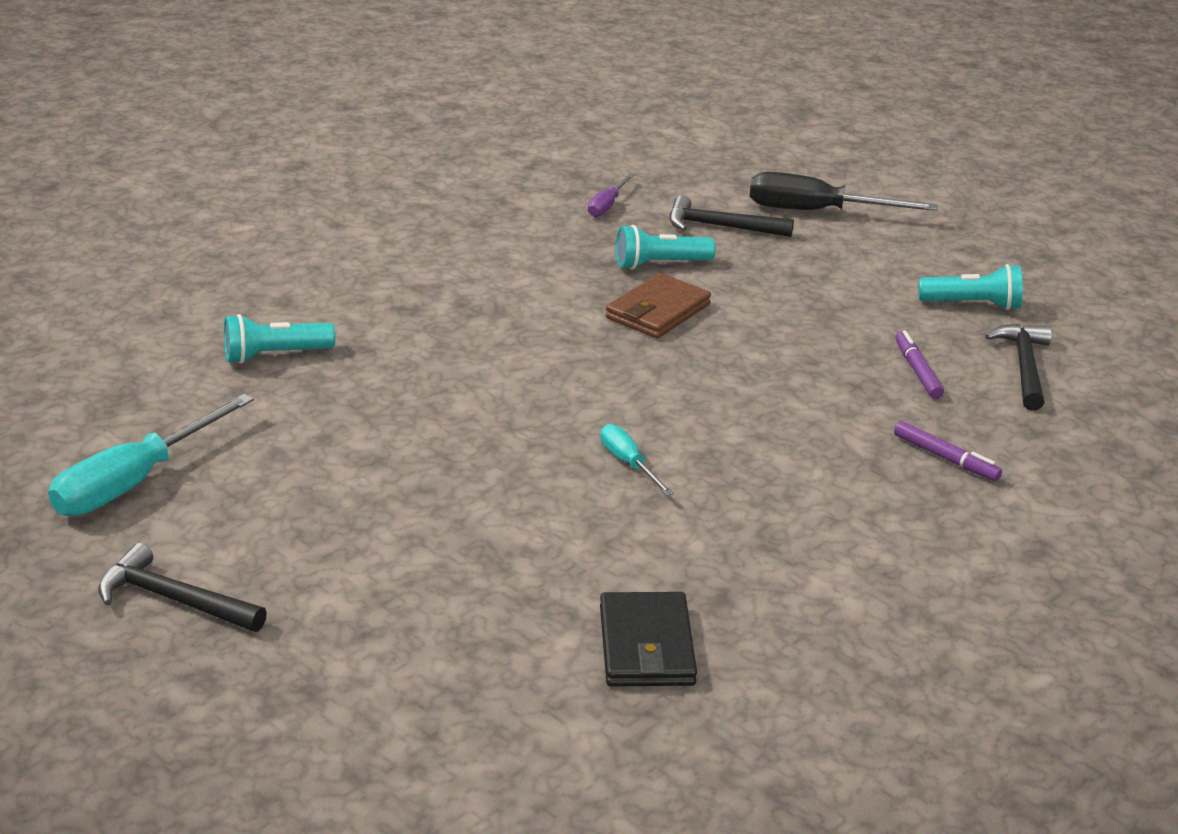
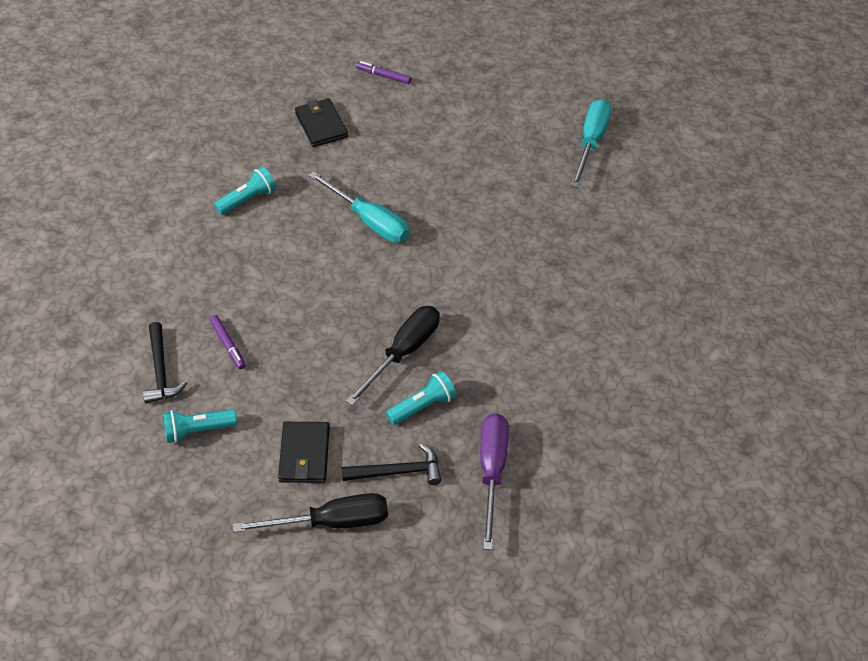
camera: 160 degrees right, 20 degrees up
(173, 599) = (523, 93): black hammer -> none
(275, 355) = (597, 241): turquoise flashlight -> turquoise flashlight (248, 199)
(607, 206) = (492, 471): purple screwdriver -> purple screwdriver, size x1.92
(628, 463) = (369, 221): turquoise screwdriver -> turquoise screwdriver, size x1.92
(658, 311) = (403, 352): brown wallet -> black screwdriver
(833, 260) = (304, 454): none -> black wallet
(945, 458) = (204, 274): purple marker -> purple marker (383, 76)

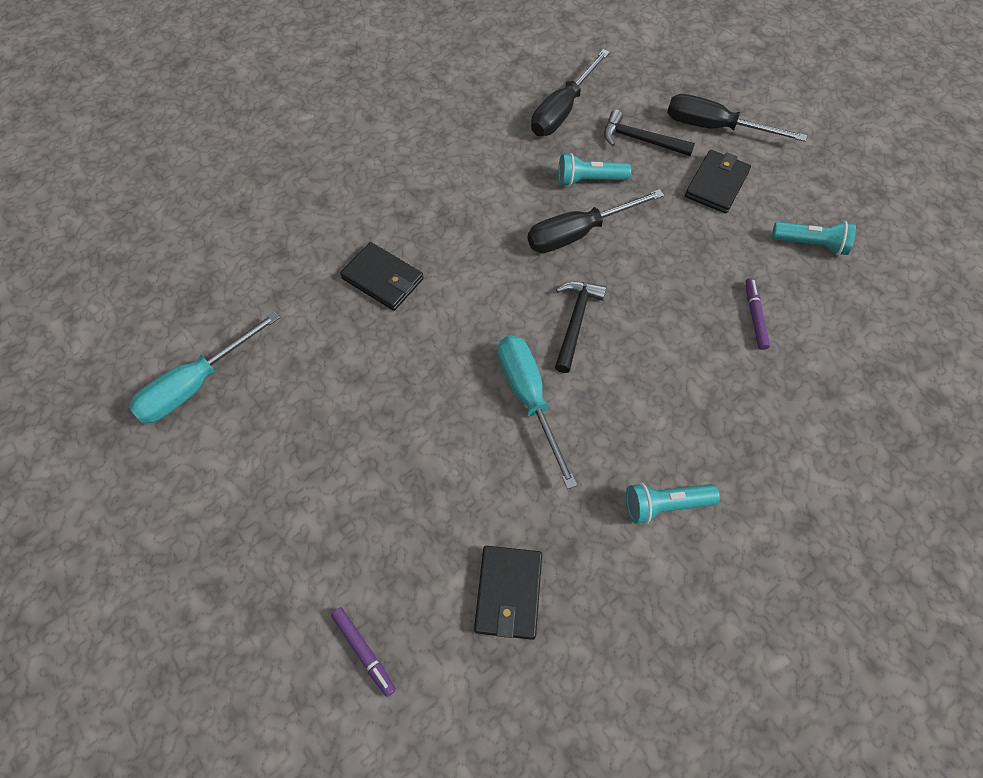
camera: 150 degrees left, 10 degrees up
(161, 371) = (835, 318): black hammer -> black hammer (575, 321)
(492, 471) = (562, 110): purple screwdriver -> black screwdriver
(529, 252) = (383, 279): none -> black wallet

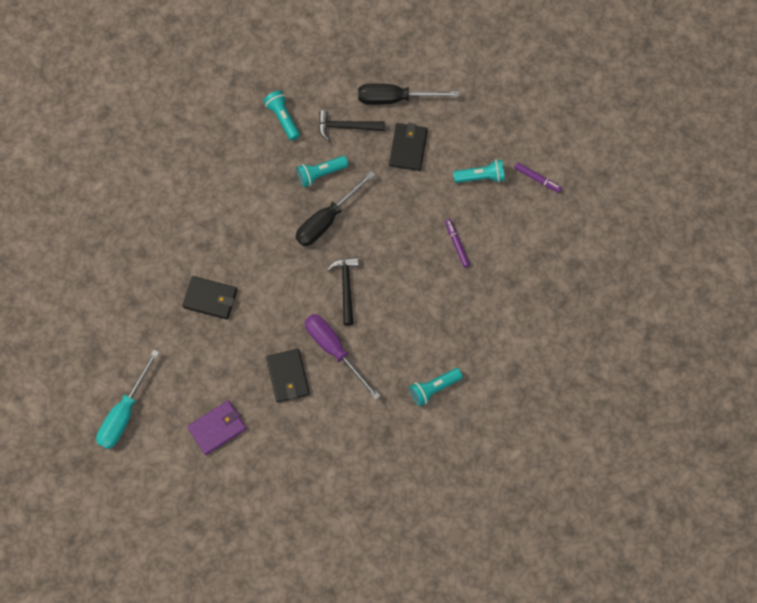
camera: 20 degrees left, 10 degrees up
(313, 450) = (217, 428): none -> purple wallet
(364, 651) = (295, 528): purple marker -> purple marker (537, 179)
(508, 593) = (362, 469): black wallet -> black wallet (288, 376)
(529, 398) = (334, 349): turquoise screwdriver -> purple screwdriver
(562, 110) = (283, 118): black screwdriver -> turquoise flashlight

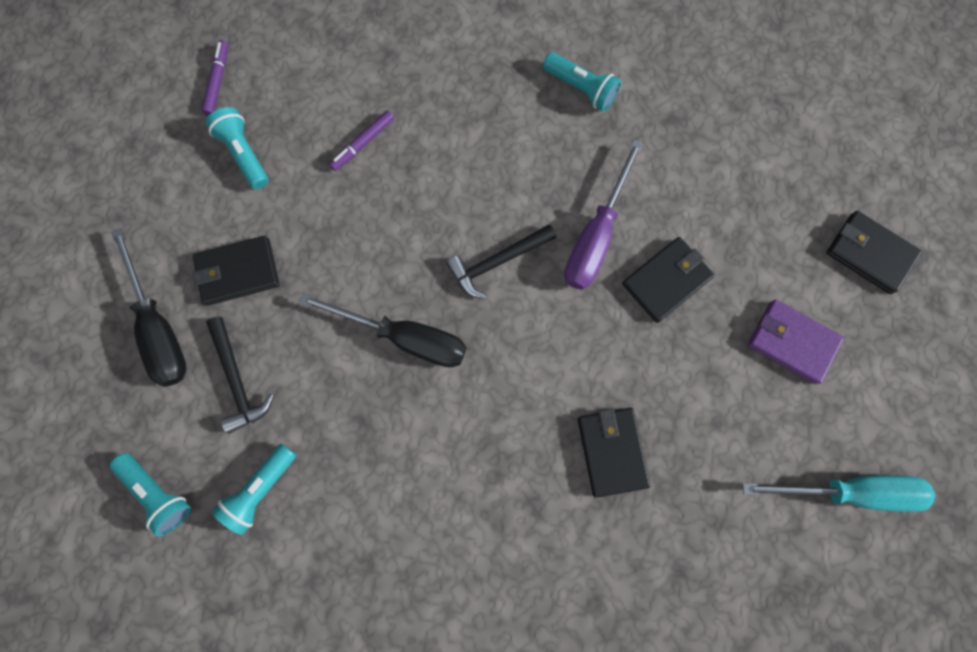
camera: 115 degrees left, 5 degrees up
(244, 505) = (869, 254): none -> black wallet
(321, 173) = (333, 382): turquoise flashlight -> turquoise flashlight (158, 493)

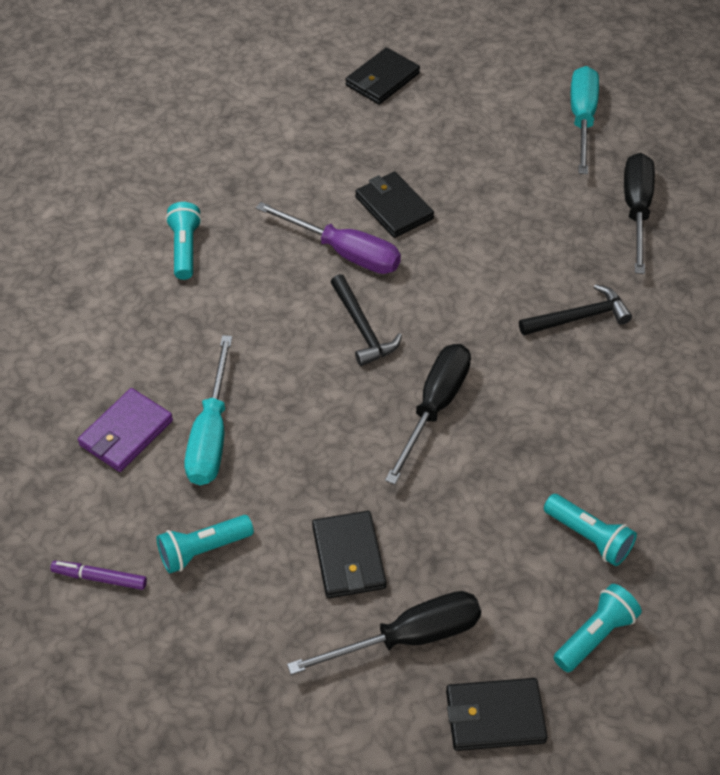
camera: 85 degrees left, 25 degrees down
(238, 381) = (473, 558): black hammer -> black hammer (579, 317)
(363, 143) = (211, 434): purple marker -> turquoise screwdriver
(581, 89) = (185, 249): turquoise flashlight -> turquoise flashlight turned 45 degrees counterclockwise
(611, 451) = (550, 260): black wallet -> black wallet (495, 717)
(703, 554) = (636, 210): none -> black screwdriver
(791, 342) = (457, 135): purple wallet -> purple wallet (126, 433)

